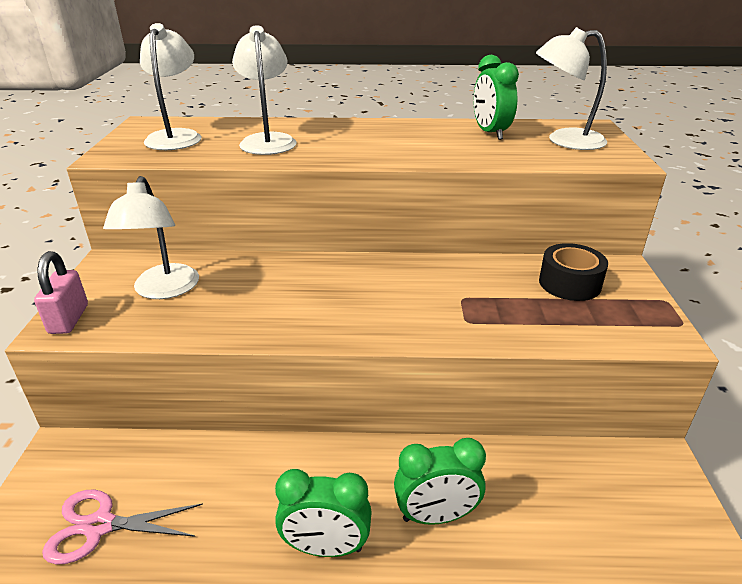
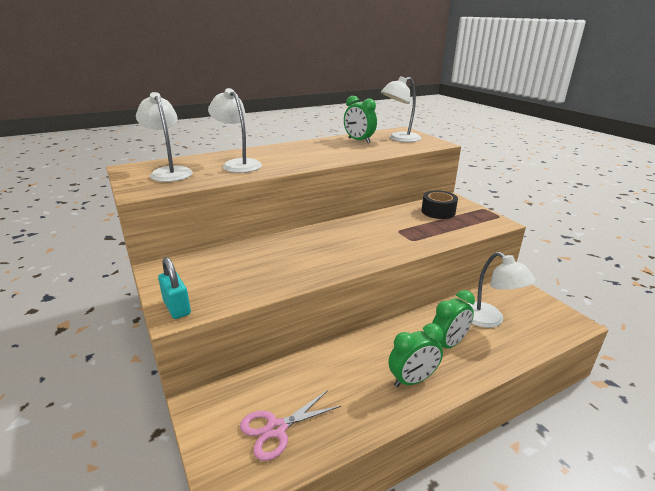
camera: 30 degrees left, 5 degrees down
(69, 319) = (177, 307): pink padlock -> turquoise padlock
(163, 290) = (223, 273): white lamp -> white lamp (489, 320)

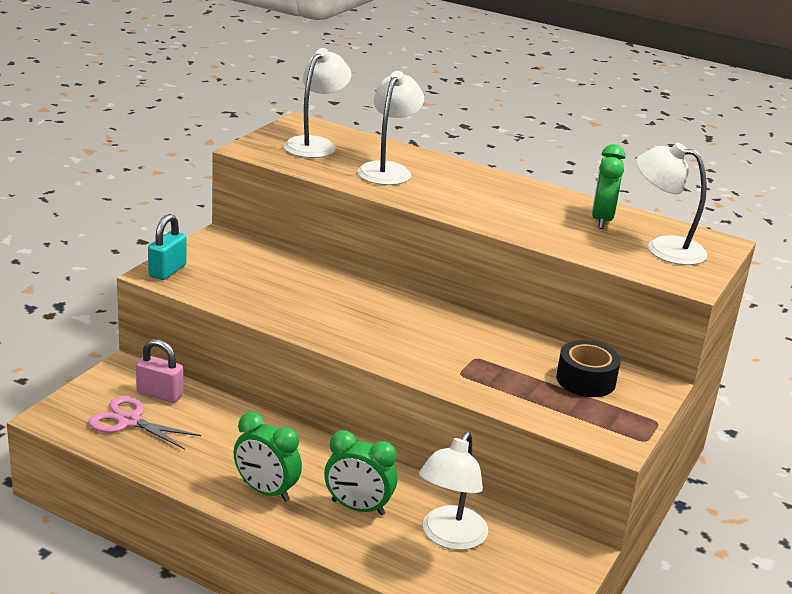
camera: 55 degrees right, 0 degrees up
(253, 395) = (160, 394): none -> pink padlock

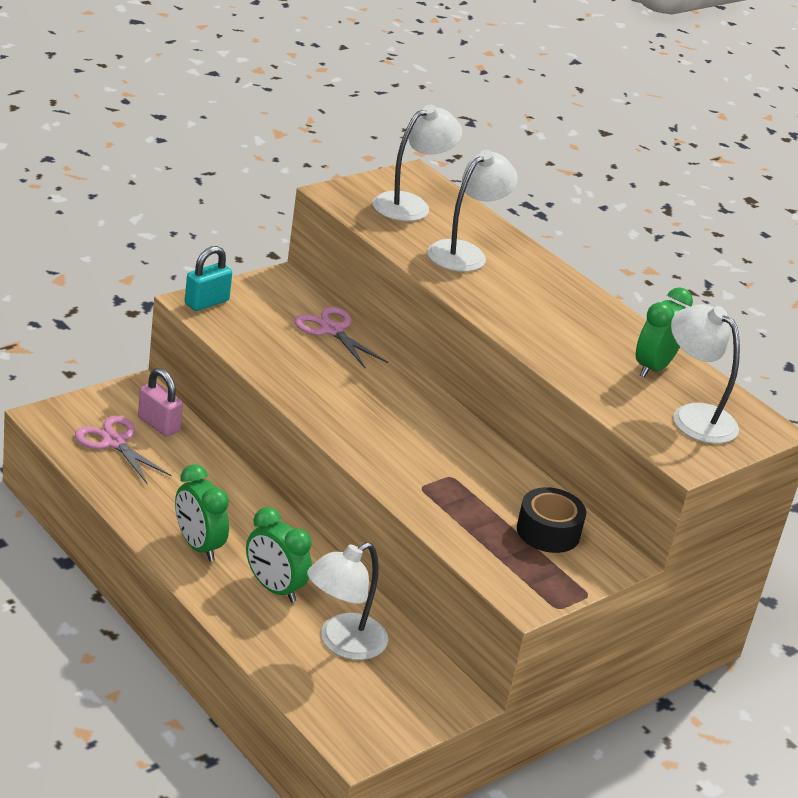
camera: 20 degrees right, 5 degrees up
(290, 267) = (332, 330): none -> pink scissors

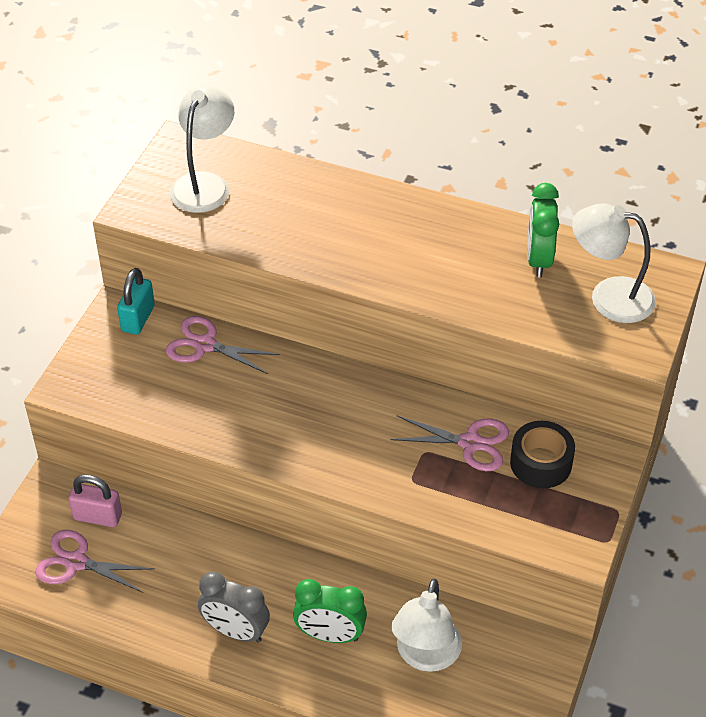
camera: 25 degrees left, 15 degrees up
(198, 546) = (235, 631): green clock -> grey clock
(206, 302) = (75, 380): turquoise padlock -> turquoise padlock (138, 318)
(464, 253) = (294, 216): white lamp -> none
(497, 490) = (470, 443): none -> pink scissors

